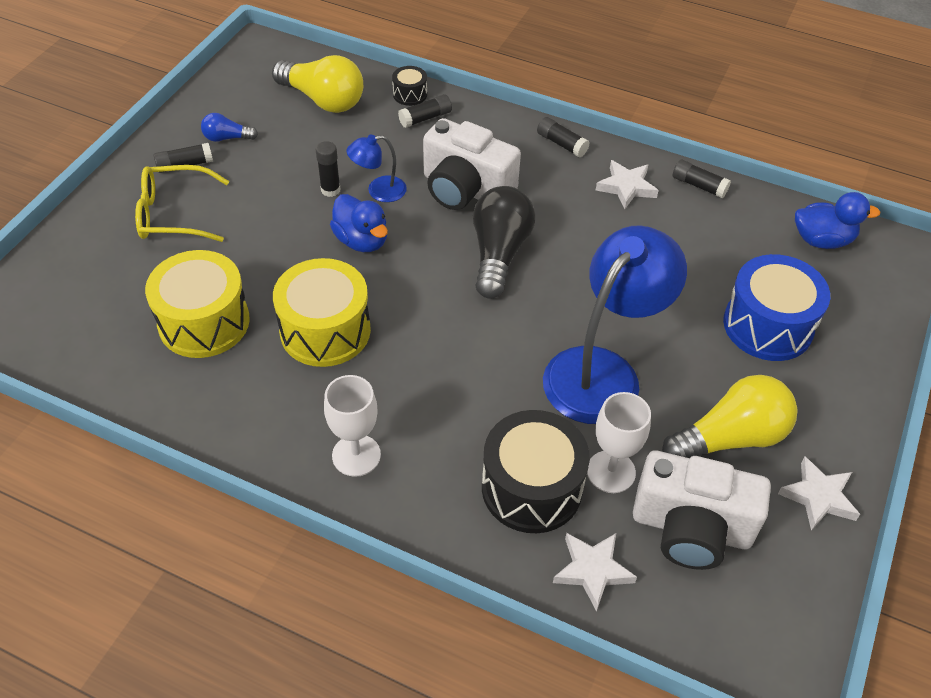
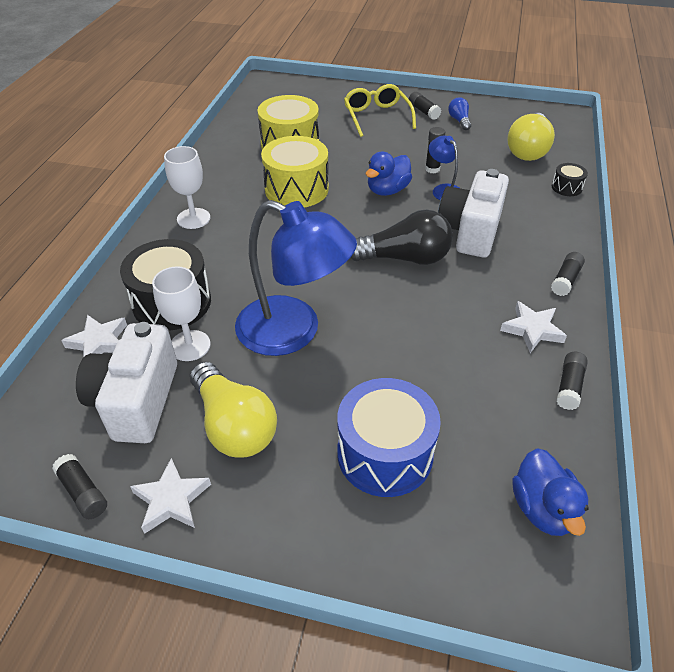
camera: 80 degrees right, 5 degrees down
(425, 118) = (543, 199): black glue stick -> black glue stick (83, 492)

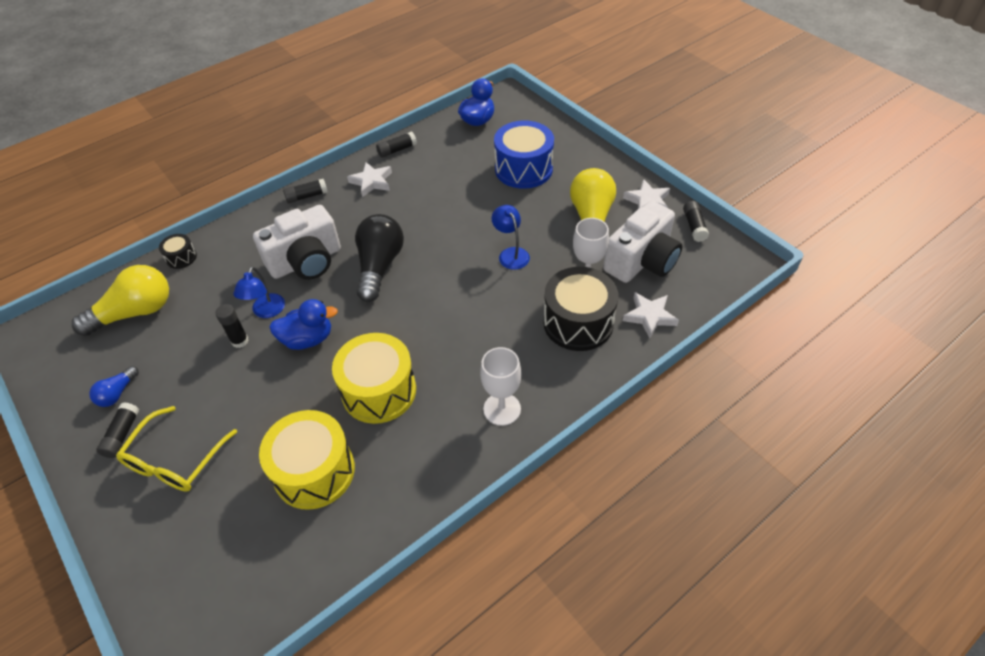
camera: 140 degrees left, 5 degrees up
(293, 332) = (511, 254): blue lamp -> blue lamp, size x0.46
(404, 258) = (379, 266): black light bulb -> black light bulb turned 60 degrees clockwise

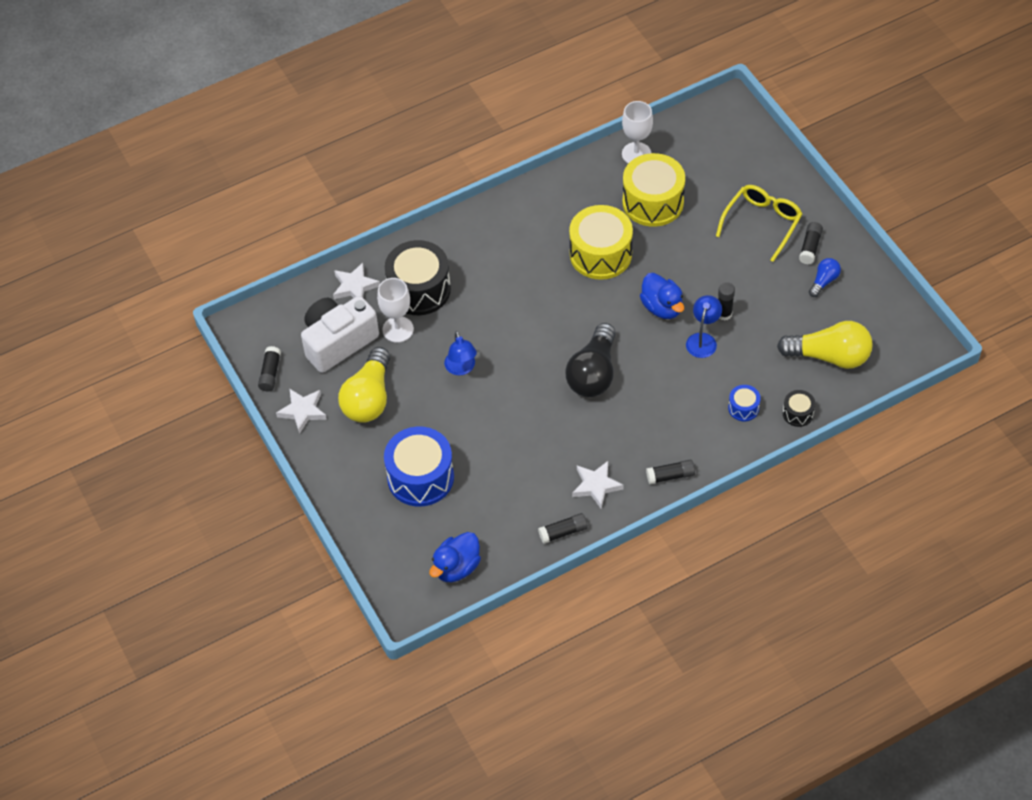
camera: 170 degrees left, 5 degrees up
(135, 313) = (829, 356): yellow light bulb -> yellow light bulb turned 150 degrees counterclockwise
(233, 255) = (743, 408): none -> blue drum
(306, 261) = (667, 389): white camera -> none
(308, 339) = (662, 307): blue duck -> blue duck turned 120 degrees counterclockwise
(502, 409) = (502, 227): white goblet -> white goblet (636, 154)

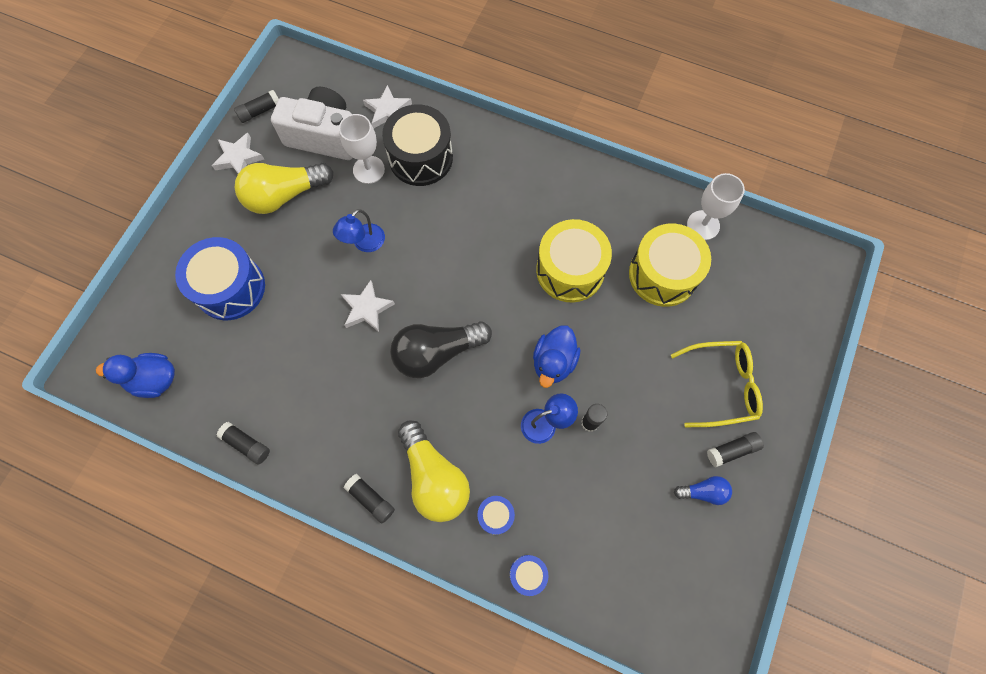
camera: 50 degrees right, 15 degrees up
(596, 486) = (315, 439): white star -> white star (367, 308)
(798, 413) = (528, 574): black drum -> blue drum
(829, 356) = (619, 559): yellow light bulb -> yellow light bulb (434, 477)

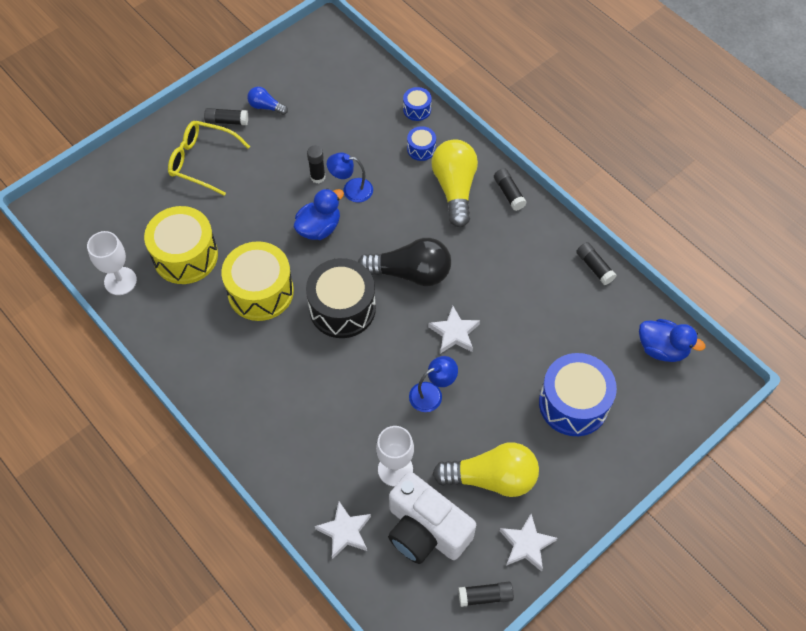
camera: 155 degrees left, 10 degrees down
(421, 158) = (337, 459): black drum -> black drum (342, 308)

